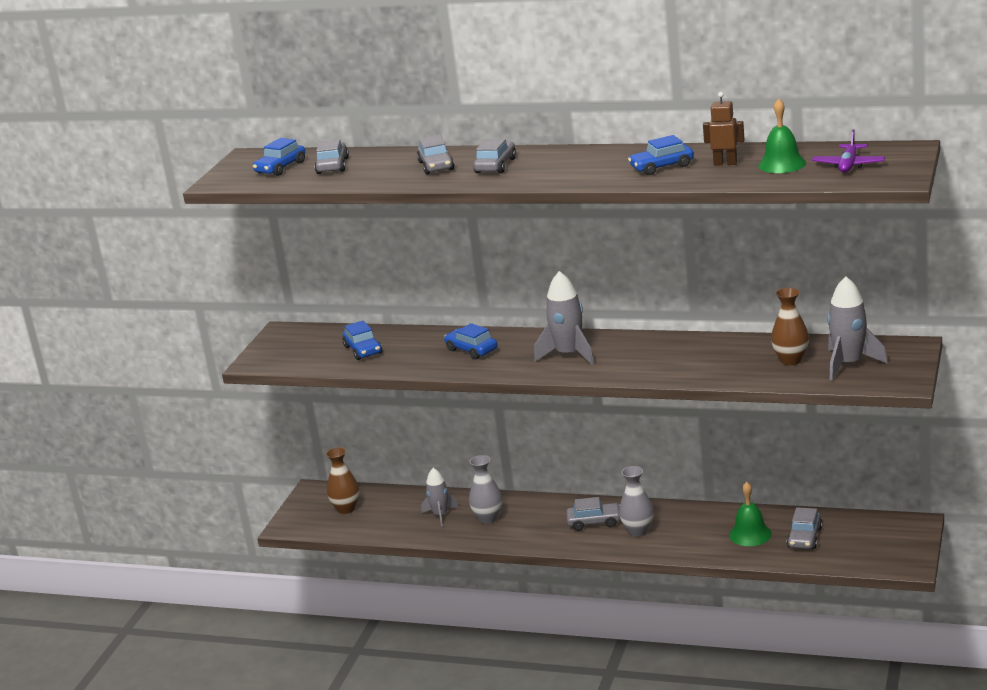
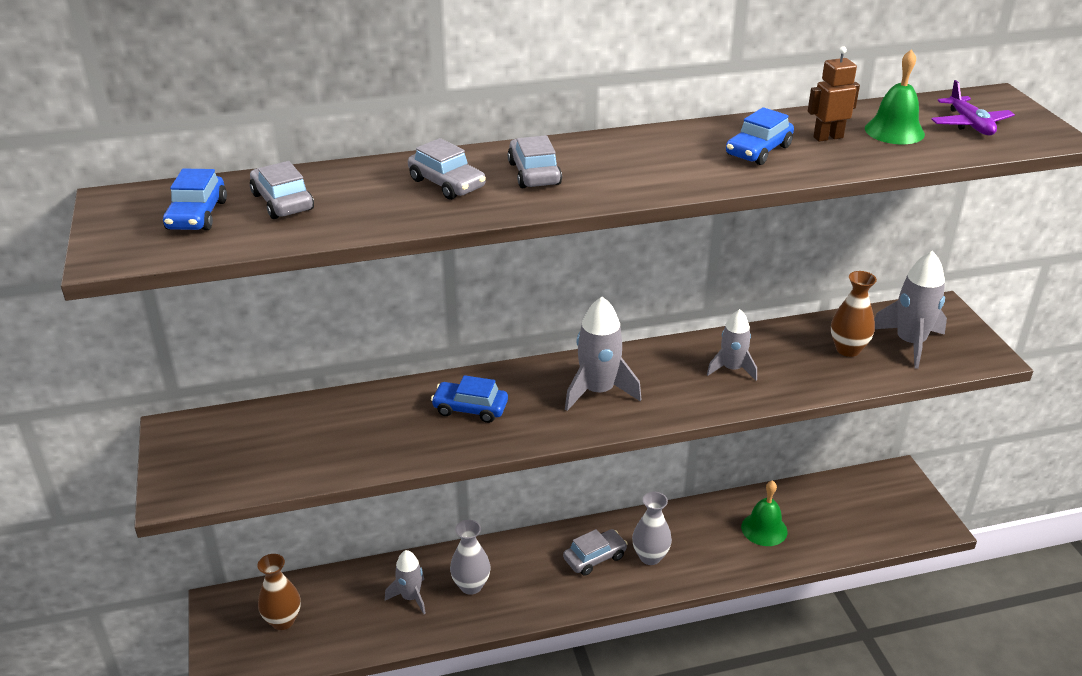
camera: 35 degrees left, 10 degrees up
(363, 350) = (322, 438): blue car -> none
(682, 357) = (732, 369): none -> grey rocket
(805, 538) = (818, 519): grey car -> none

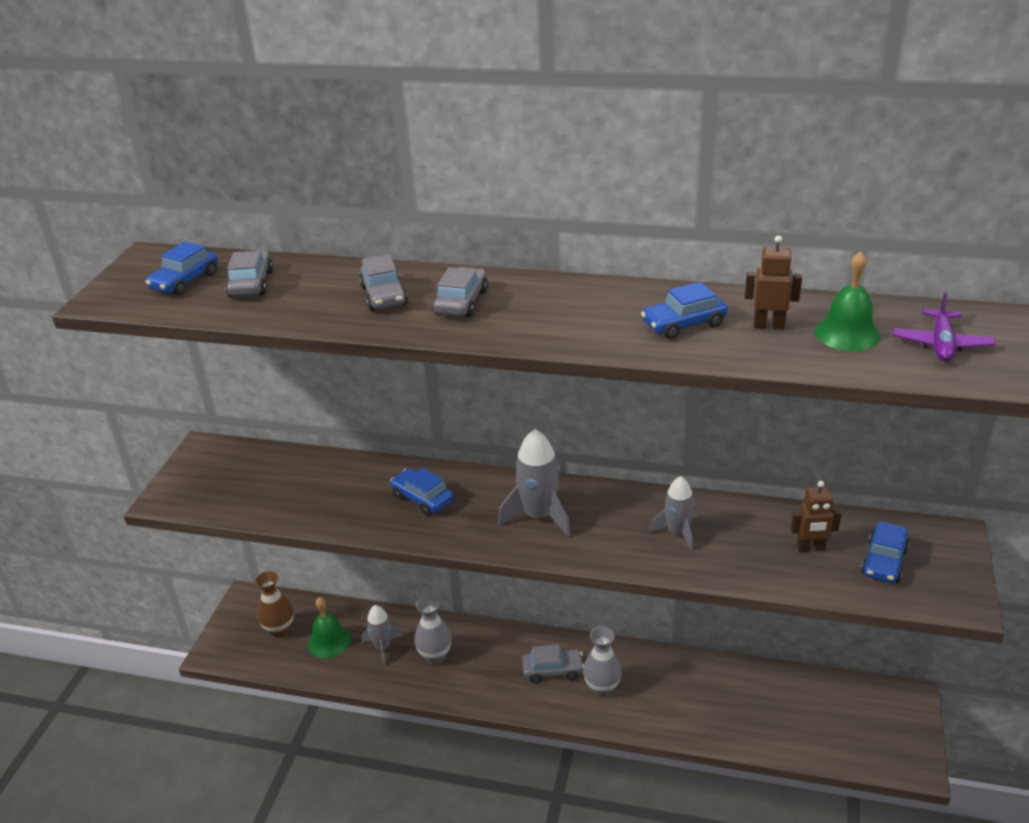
camera: 30 degrees right, 0 degrees up
(764, 529) = (728, 702): green bell -> green bell (329, 641)
(848, 349) = (810, 548): brown vase -> brown robot
(910, 343) = (884, 561): grey rocket -> blue car

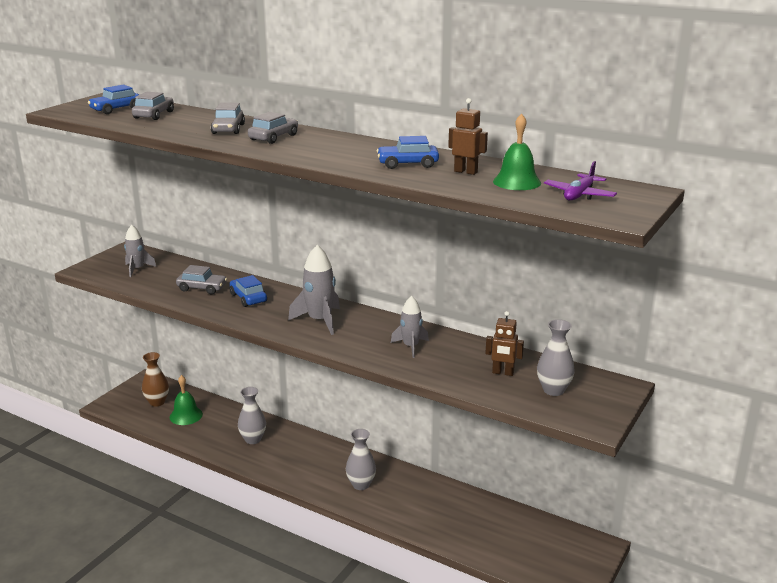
camera: 15 degrees right, 10 degrees down
(383, 647) = (220, 427): grey rocket -> grey rocket (137, 269)
(553, 670) = (331, 466): grey car -> grey car (202, 288)
(884, 561) = (553, 390): blue car -> grey vase

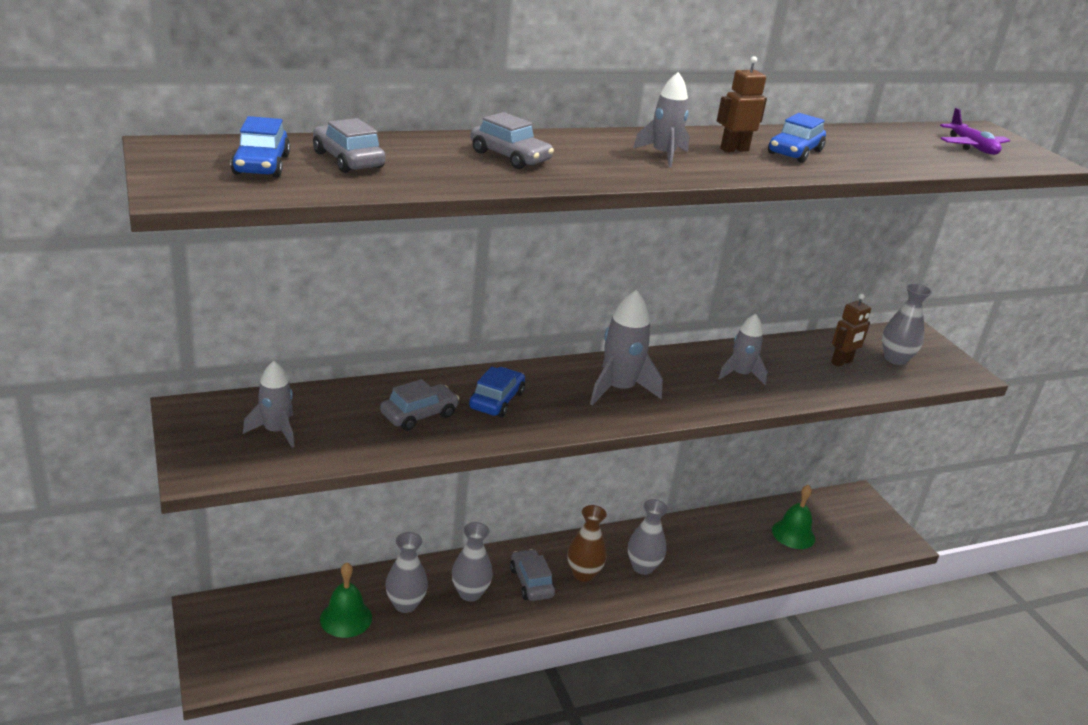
camera: 55 degrees left, 5 degrees up
(157, 402) = (278, 627): brown vase -> brown vase (583, 574)
(218, 426) = (405, 604): none -> grey vase
(248, 298) = (496, 400): blue car -> blue car turned 105 degrees clockwise
(273, 137) = (592, 155): grey car -> grey car (531, 582)
(313, 146) = (663, 155): none -> grey rocket
(466, 172) = (852, 147): brown robot -> brown robot (734, 149)
(517, 182) = (909, 147): green bell -> green bell (793, 534)

